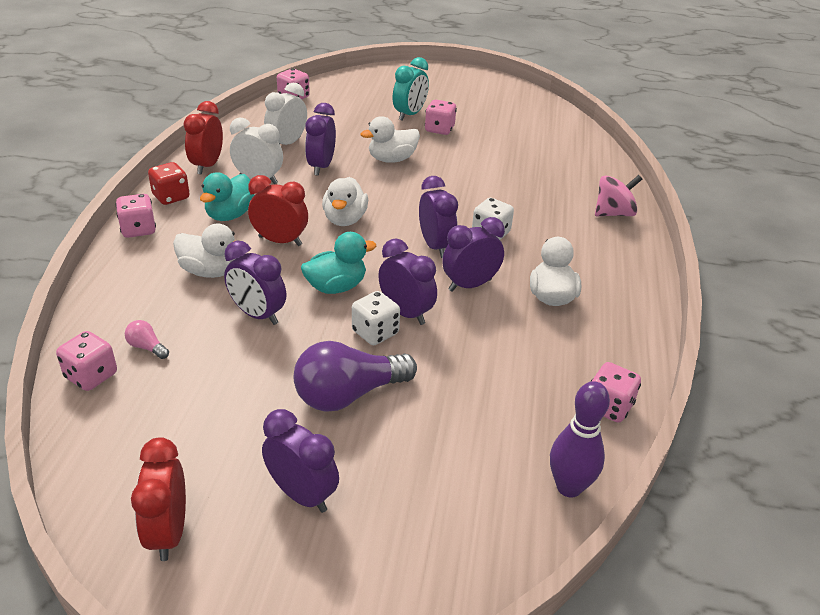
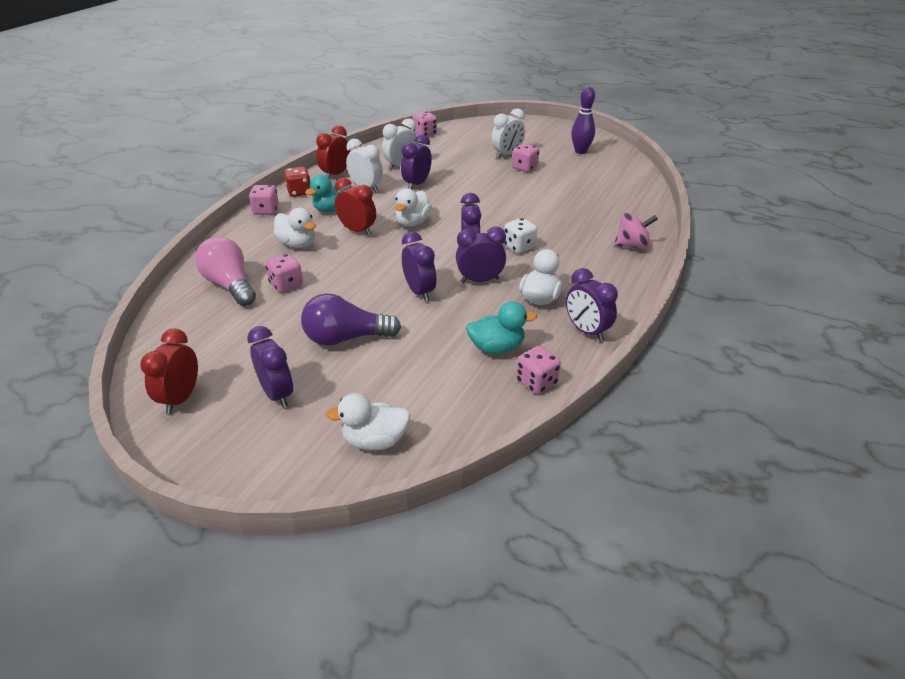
camera: 20 degrees right, 0 degrees up
(91, 376) = (186, 297): pink dice -> pink dice (286, 284)
(147, 347) = (230, 285): pink light bulb -> pink light bulb, size x2.34
(257, 315) = (313, 276): purple clock -> purple clock (586, 331)
(336, 287) = (379, 267): turquoise duck -> turquoise duck (497, 348)
(375, 332) = (389, 301): white dice -> none
(392, 159) = (473, 185): white duck -> white duck (375, 441)
(410, 115) = (507, 155): turquoise clock -> white clock
(569, 487) = (469, 429): purple bowling pin -> purple bowling pin (580, 151)

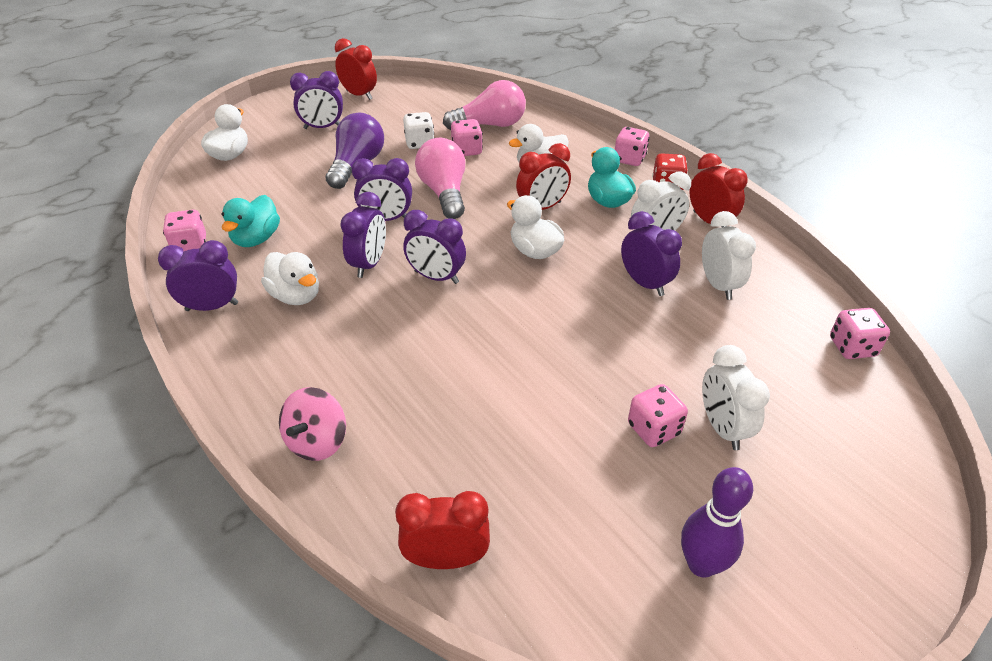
camera: 115 degrees right, 5 degrees up
(363, 276) = (444, 193): none -> pink light bulb
(519, 247) = (410, 321): white dice -> white dice (419, 143)
(643, 196) = (446, 558): none -> red clock

